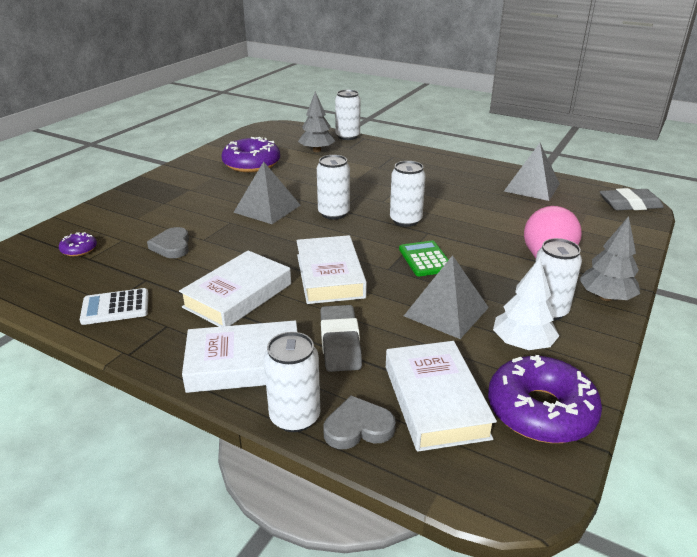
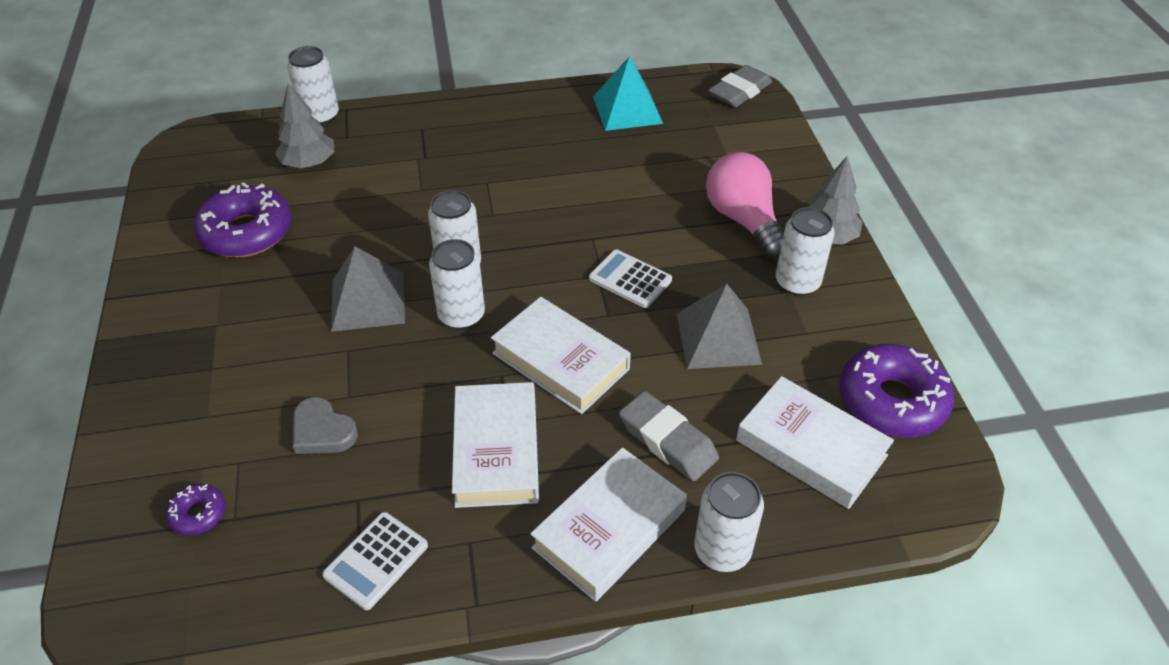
camera: 40 degrees left, 15 degrees up
(358, 427) = (782, 520): grey heart -> none
(405, 220) = (551, 232): white can -> white can (461, 315)
(425, 259) = (630, 279): green calculator -> white calculator
(522, 344) = (814, 336): white tree -> none
(531, 187) = (627, 110): grey pyramid -> turquoise pyramid

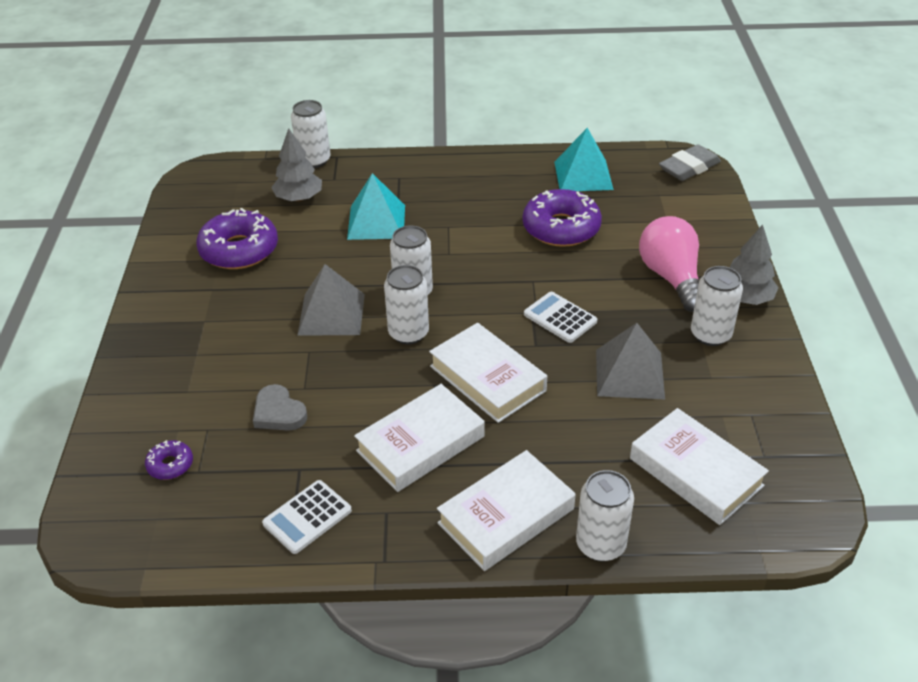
camera: 10 degrees right, 5 degrees down
(403, 184) = (376, 222): none -> turquoise pyramid
(496, 450) = (420, 443): white book -> white book turned 45 degrees clockwise
(667, 441) = (569, 452): grey eraser -> none
(891, 401) = (777, 441): purple donut -> purple donut (561, 228)

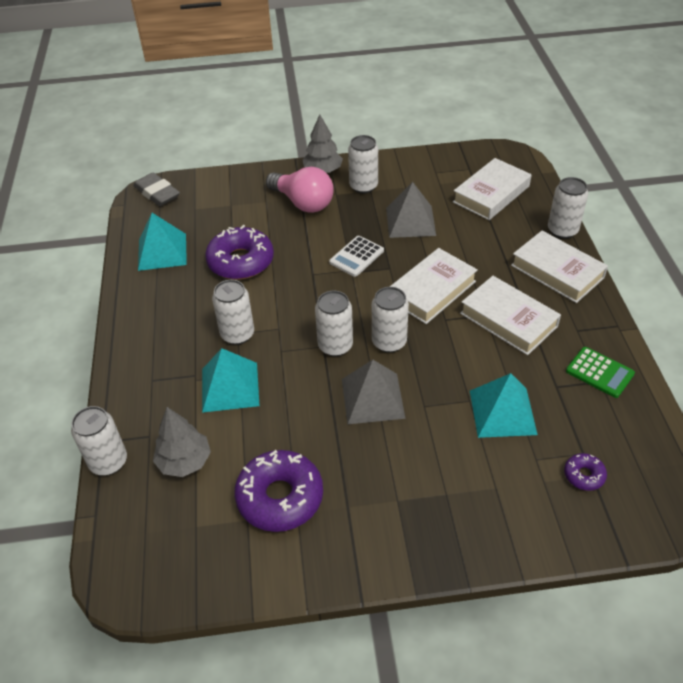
camera: 95 degrees left, 5 degrees up
(278, 412) = (502, 412): grey heart -> turquoise pyramid
(307, 517) = (599, 372): white calculator -> green calculator
(446, 226) = (237, 334): none -> white can
(671, 278) = (303, 203): pink light bulb -> pink light bulb turned 120 degrees counterclockwise

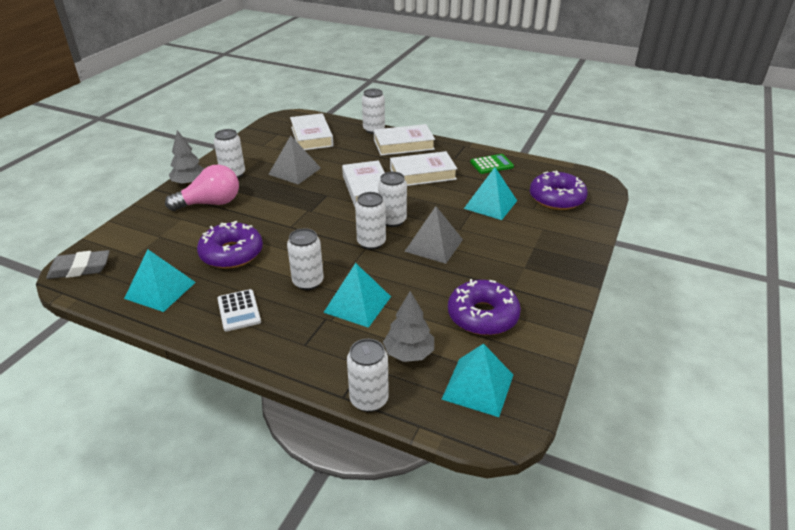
camera: 60 degrees left, 10 degrees down
(169, 540) = (478, 386): none -> turquoise pyramid
(356, 256) = (298, 203): white calculator -> white calculator (239, 310)
(584, 475) = (556, 198): purple donut -> purple donut, size x2.12

